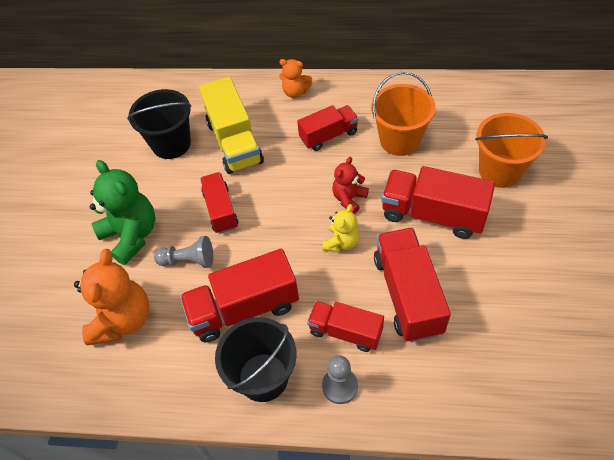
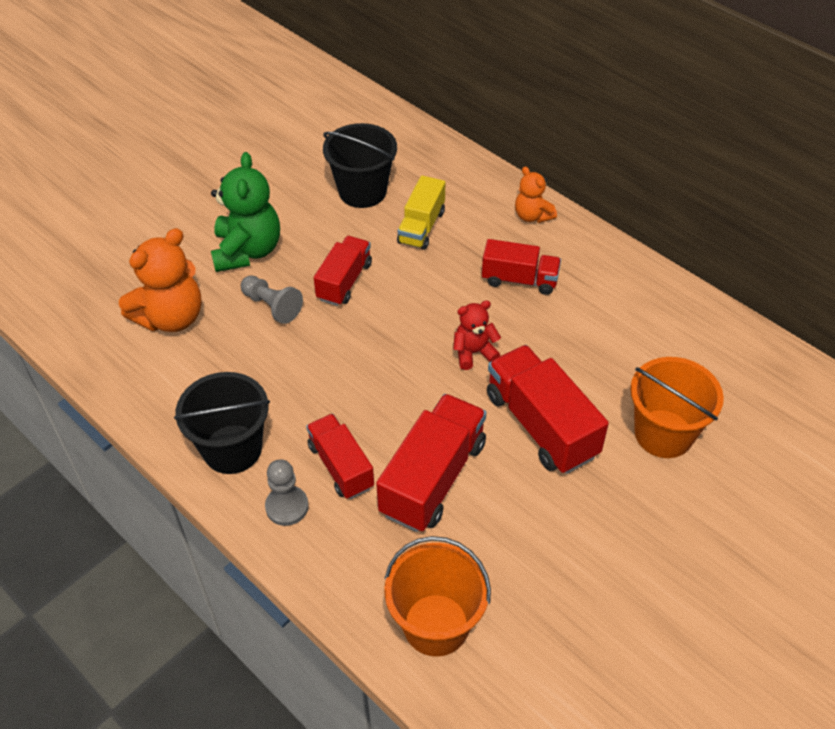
camera: 35 degrees right, 5 degrees down
(234, 142) = (421, 227): yellow truck -> yellow truck, size x0.63
(244, 308) = (275, 380): red truck -> none
(341, 242) = (422, 387): yellow teddy bear -> none
(400, 140) = (588, 332): orange bucket -> orange bucket (436, 625)

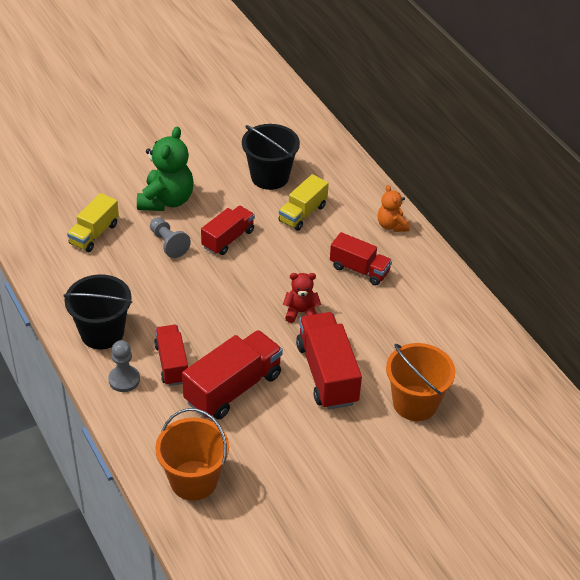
camera: 15 degrees right, 5 degrees down
(171, 317) = (94, 234): orange teddy bear -> yellow truck

